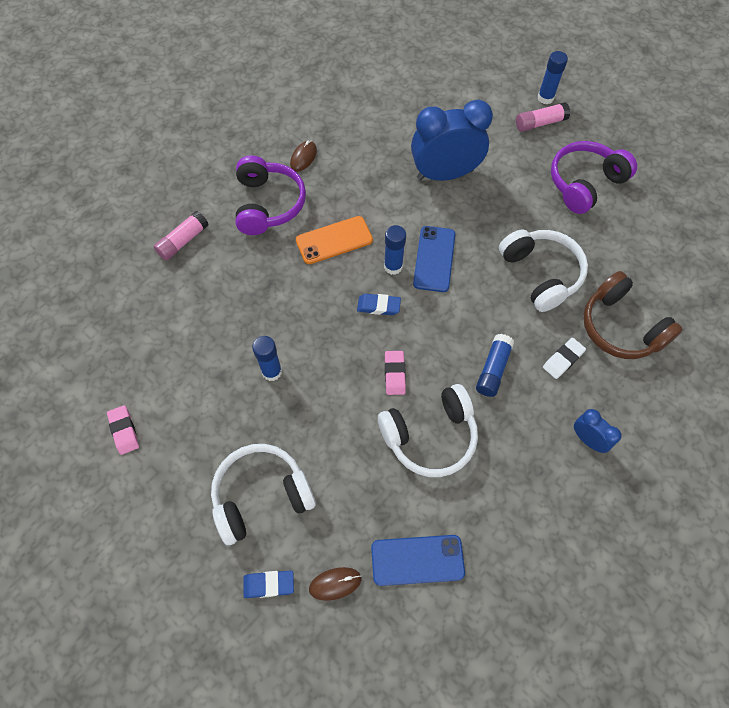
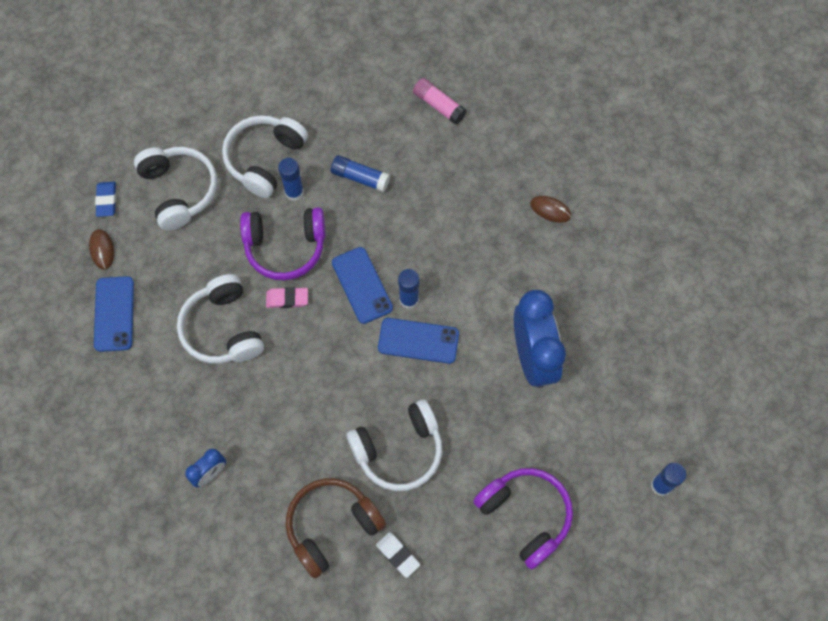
camera: 90 degrees right, 5 degrees up
(124, 431) = (244, 81): pink eraser -> none
(228, 403) = (264, 159): none -> white headphones
(268, 204) = (486, 179): purple headphones -> purple headphones (285, 247)
(334, 240) = (441, 243): orange phone -> none
(378, 306) = (362, 285): blue eraser -> blue phone
(493, 369) = (288, 390): blue glue stick -> blue glue stick (360, 177)
(540, 123) = (617, 474): pink glue stick -> none
(563, 360) = (296, 460): white eraser -> white eraser (398, 555)

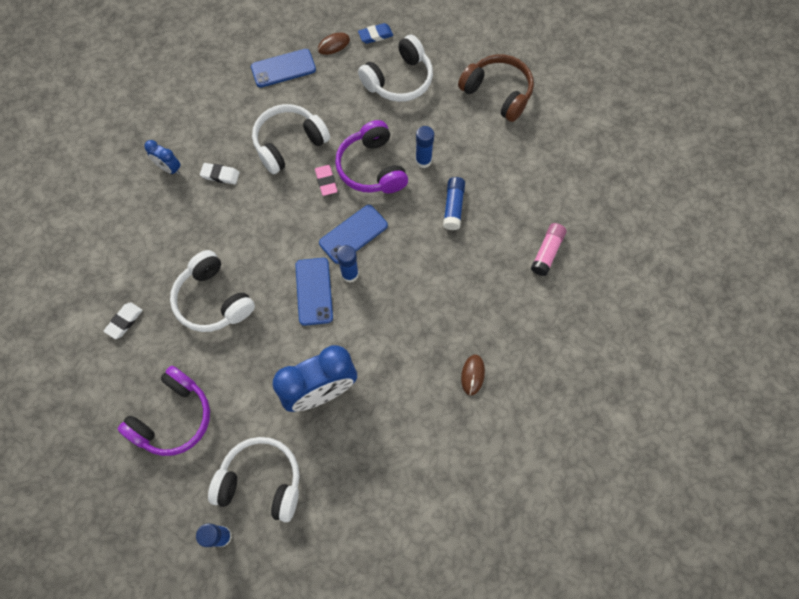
camera: 75 degrees right, 0 degrees up
(239, 414) = (220, 175): none -> white eraser
(264, 159) = (447, 131): white headphones -> white headphones (261, 481)
(332, 526) = (141, 265): brown headphones -> brown headphones (497, 93)

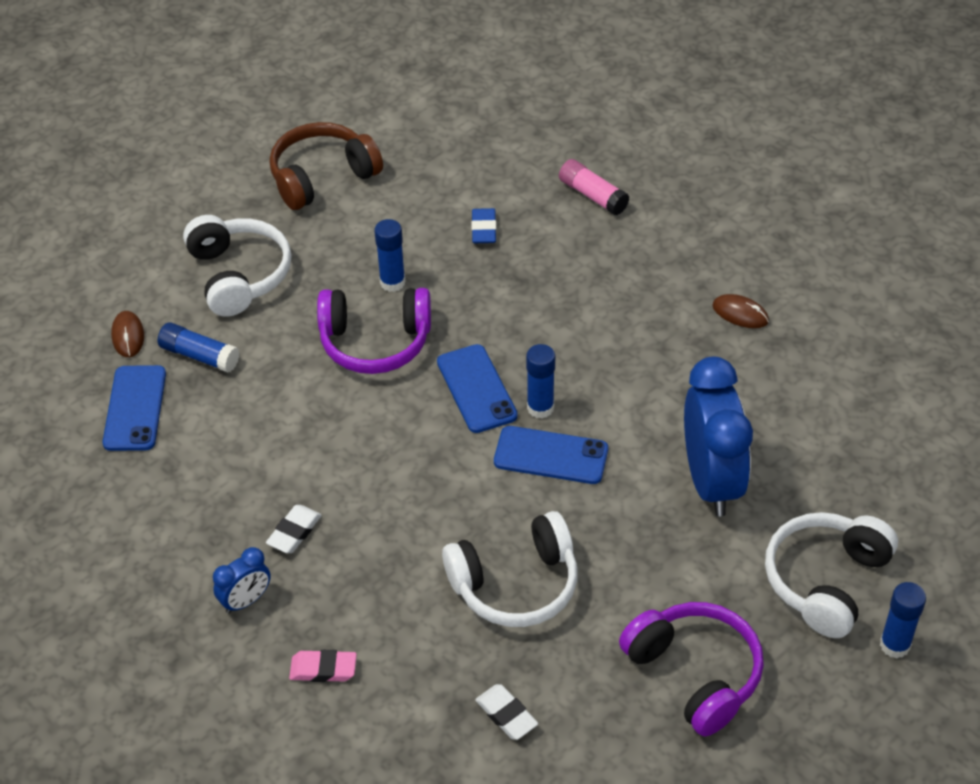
camera: 70 degrees left, 20 degrees down
(289, 143) = (281, 431): white headphones -> none
(326, 181) = (372, 400): pink eraser -> pink eraser (323, 669)
(375, 35) = (141, 282): blue eraser -> blue eraser (483, 229)
(453, 207) = (482, 269): blue glue stick -> blue glue stick (199, 356)

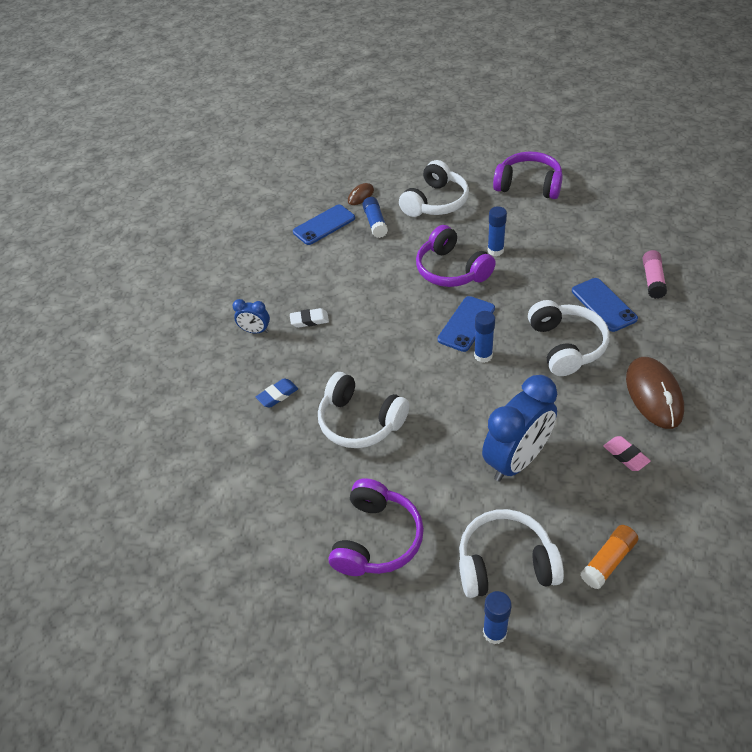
camera: 55 degrees right, 0 degrees up
(322, 177) = (528, 185): brown headphones -> purple headphones
(323, 669) = (242, 383): pink eraser -> pink eraser (625, 455)
(483, 229) = (572, 257): blue eraser -> blue eraser (277, 395)
(506, 715) = (276, 471): white eraser -> none
(551, 456) = (457, 380): blue phone -> blue phone (603, 305)
(604, 330) = (566, 345): none -> white headphones
(740, 314) = (653, 395): brown mouse -> brown mouse, size x1.98
(895, 497) = (608, 561): none -> orange glue stick

